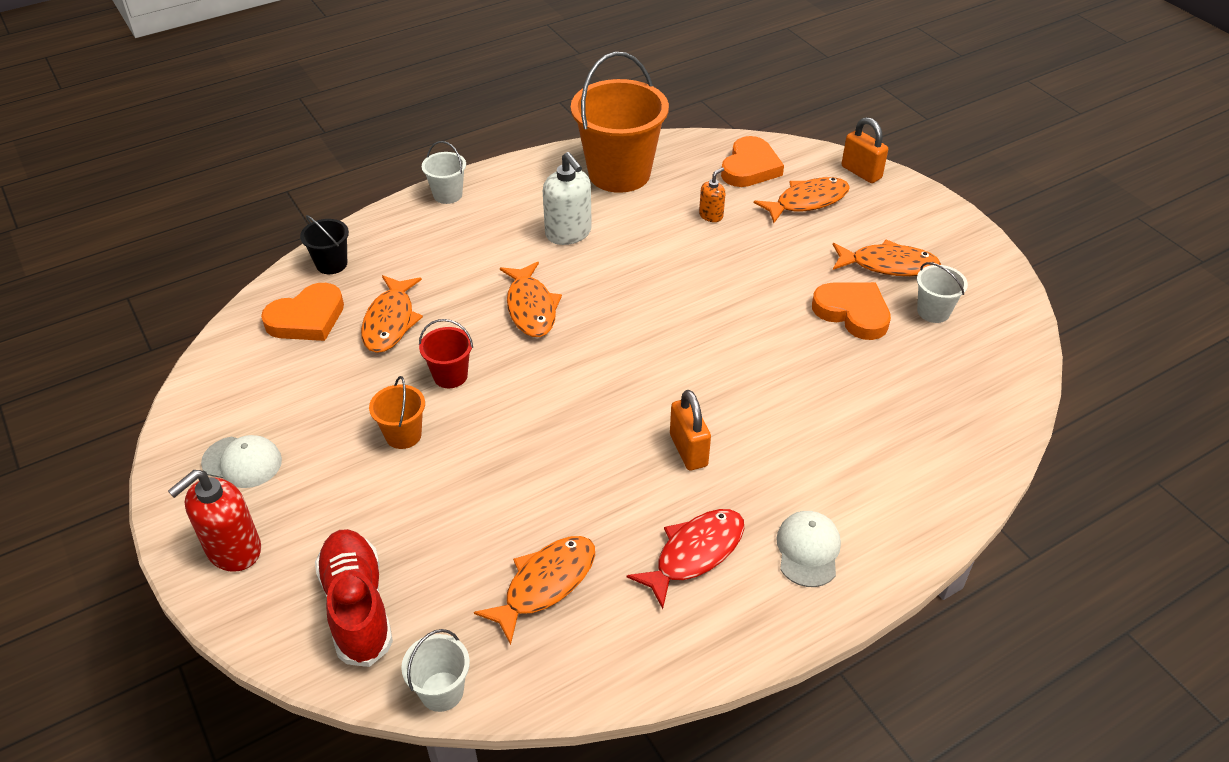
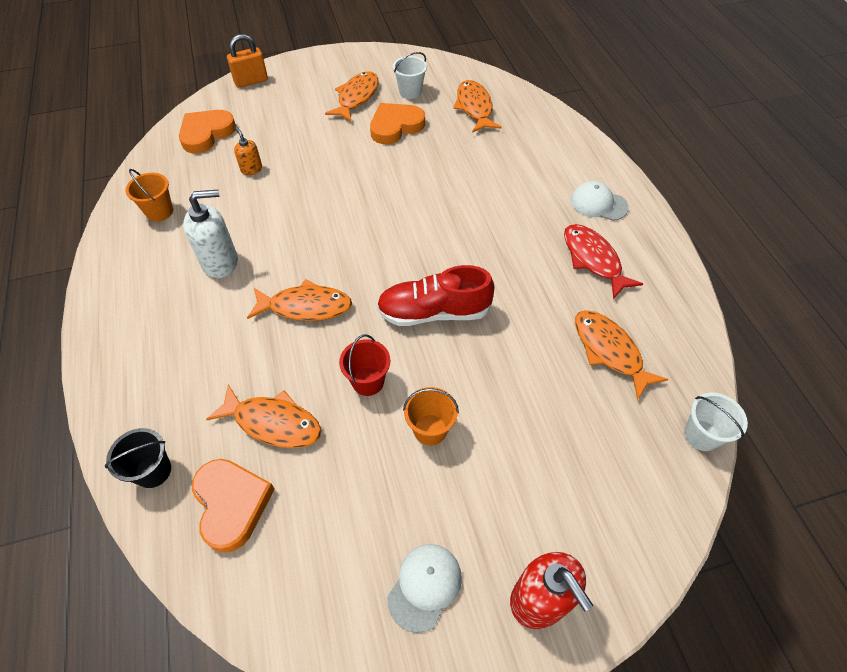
camera: 75 degrees left, 10 degrees up
(357, 607) = (617, 489): red shoe -> red shoe (434, 312)
(447, 195) = (103, 346): white bucket -> none
(619, 173) = (159, 212): orange bucket -> orange bucket, size x0.46
(688, 450) = (499, 241): orange padlock -> none
(750, 167) = (206, 134): orange heart -> orange heart turned 90 degrees counterclockwise
(807, 201) = (267, 115): orange fish -> orange fish (474, 107)

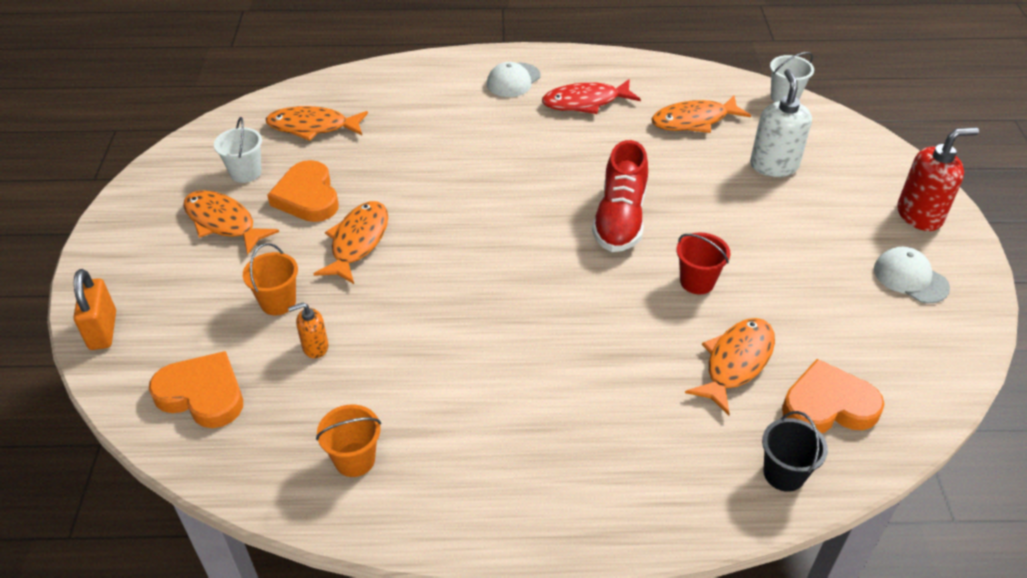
camera: 75 degrees left, 10 degrees down
(206, 134) = (202, 394): orange heart -> orange heart turned 150 degrees clockwise
(220, 262) = (483, 393): white soap dispenser -> white soap dispenser (774, 165)
(305, 307) = (583, 318): orange fish -> orange fish (358, 242)
(430, 429) = (759, 247): orange bucket -> orange bucket (278, 302)

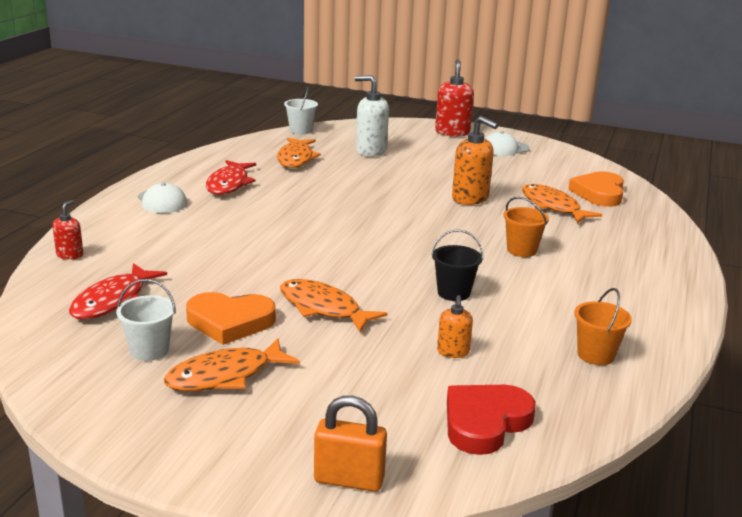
camera: 70 degrees left, 20 degrees down
(202, 394) = (485, 422): orange heart -> red heart
(278, 302) = (378, 362): orange bucket -> orange bucket (521, 250)
(312, 127) = (113, 301): orange fish -> red fish
(376, 77) = (70, 255): none -> red soap dispenser
(620, 219) = (385, 205): red shoe -> none
(697, 282) = (470, 199): red bucket -> orange soap dispenser
(784, 473) = (649, 217): black bucket -> black bucket (453, 293)

